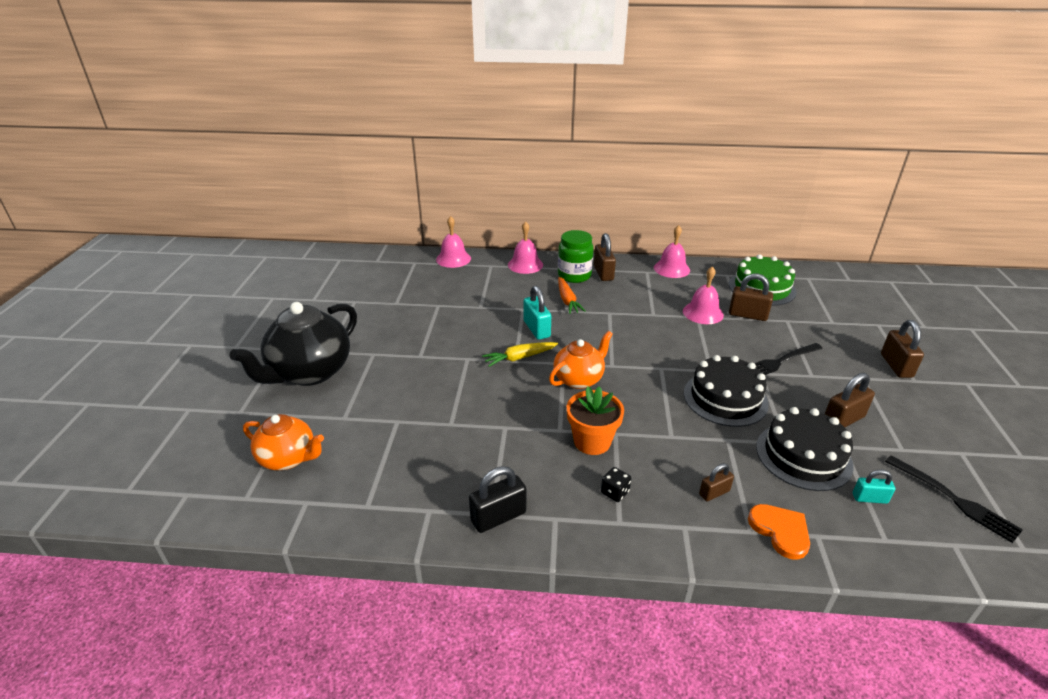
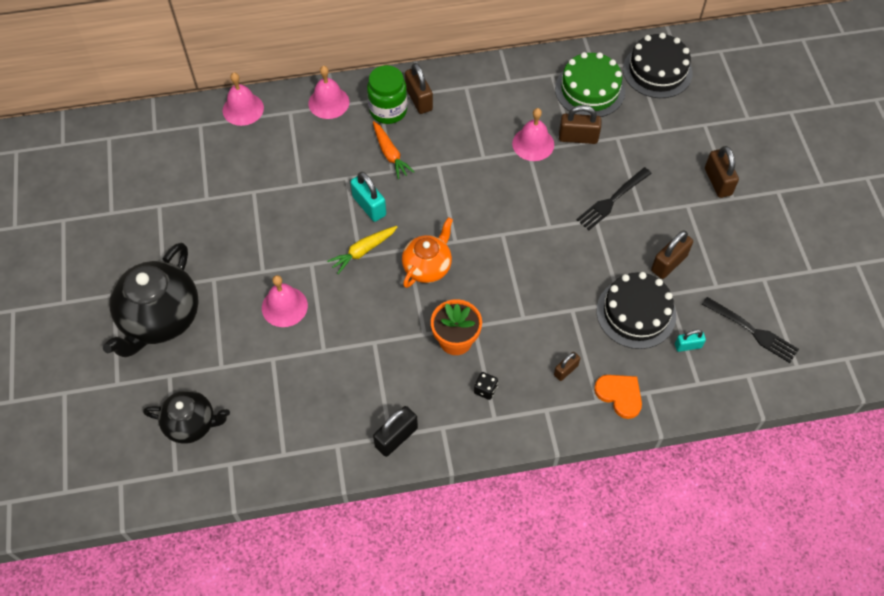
camera: 15 degrees left, 25 degrees up
(288, 458) = (192, 424): orange teapot -> black teapot
(671, 269) = (492, 76): pink bell -> pink bell (284, 306)
(725, 398) = (565, 260): black cake -> black cake (657, 71)

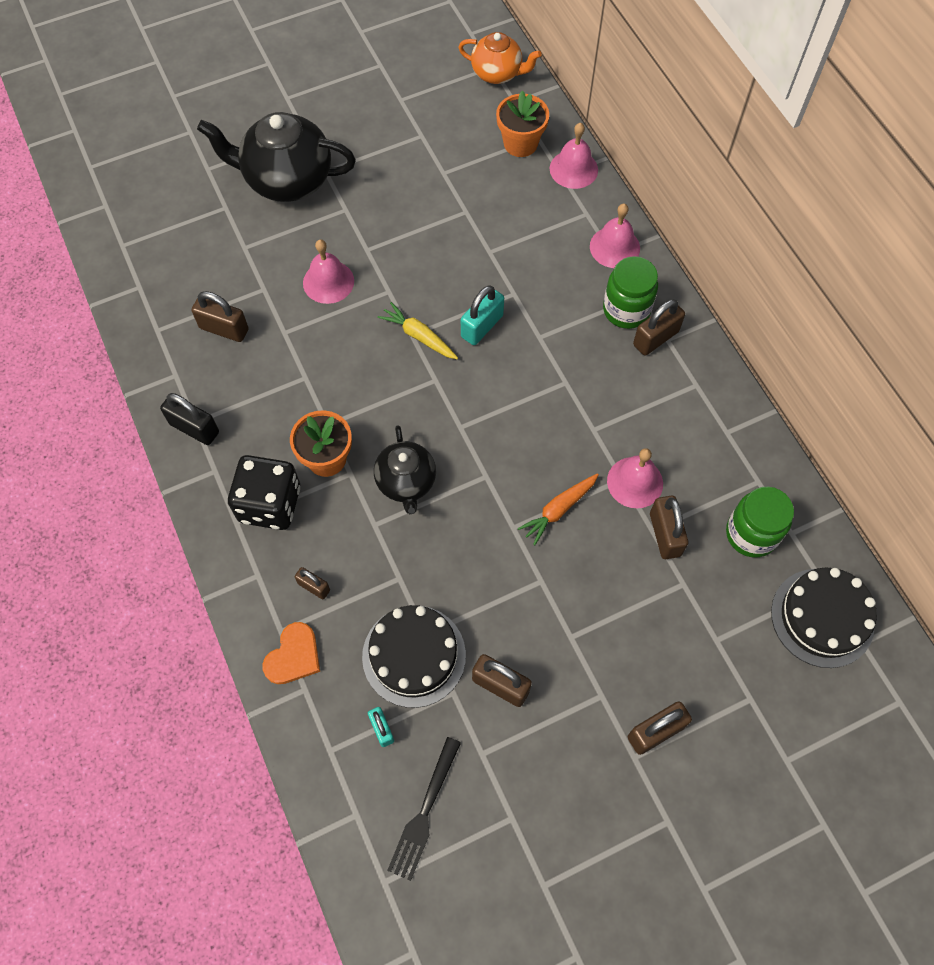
camera: 75 degrees right, 5 degrees up
(192, 424) = (176, 242): black teapot -> black teapot (406, 482)
(201, 137) = (520, 143): none -> orange flower pot
(303, 397) = (224, 329): none -> brown padlock
(390, 154) = (562, 328): orange carrot -> orange carrot (558, 510)
(428, 267) = (416, 406): orange teapot -> orange teapot (497, 73)
(485, 390) = (270, 504): black dice -> black dice, size x2.44
(590, 90) = (751, 534): green cake -> green jar
(612, 200) = (578, 596): black fork -> none

